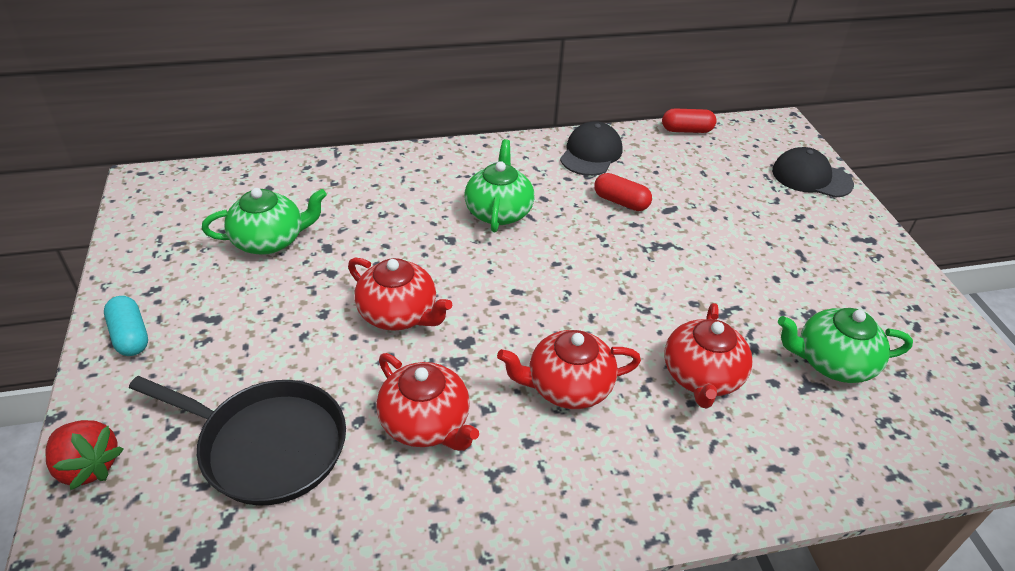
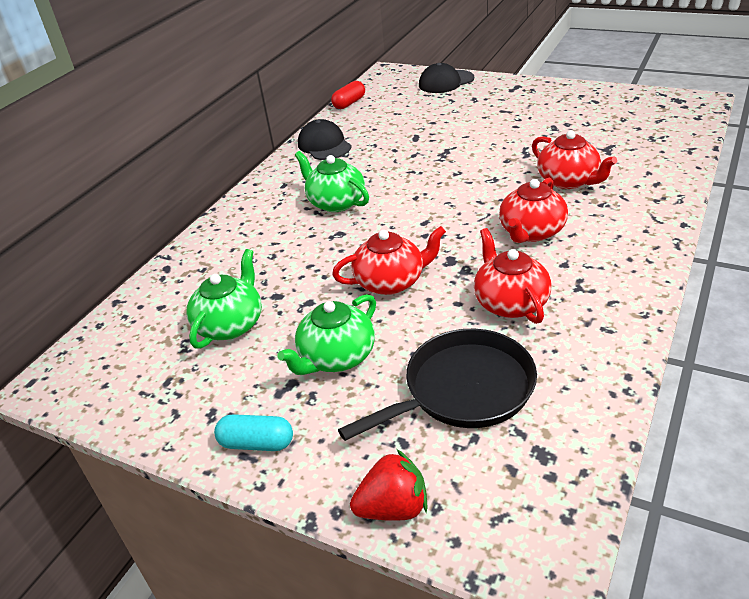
camera: 45 degrees left, 5 degrees down
(426, 423) = (510, 302): red teapot -> red teapot turned 105 degrees counterclockwise
(621, 202) = (387, 152): red capsule -> none
(832, 362) = (597, 135): green teapot -> green teapot (336, 357)

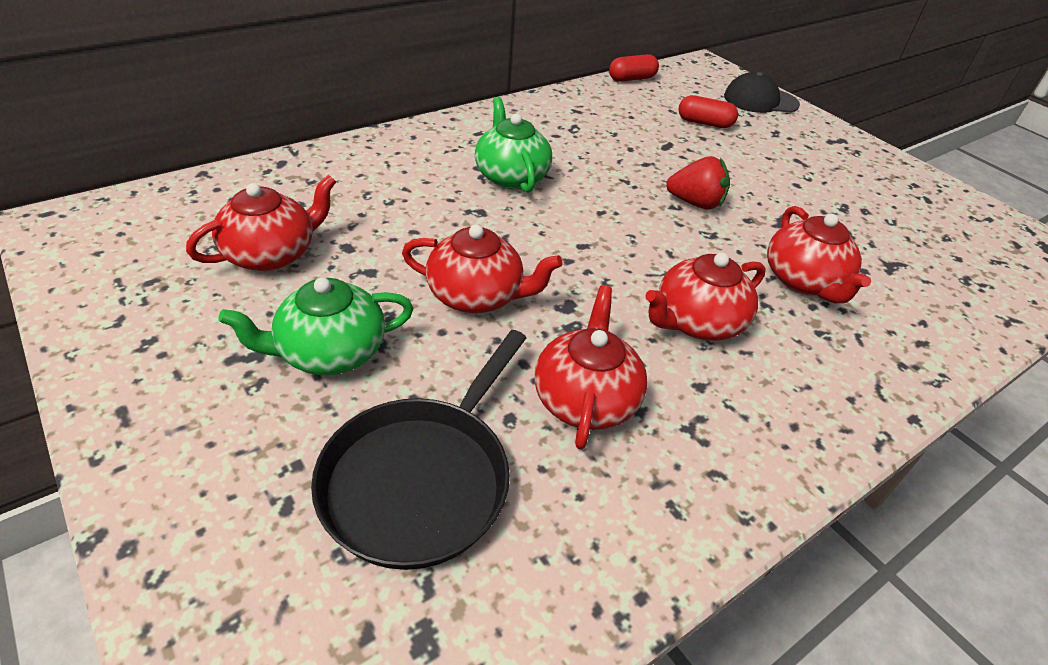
camera: 20 degrees right, 5 degrees up
(231, 324) = (272, 254): green teapot -> red teapot
(256, 443) = (148, 405): turquoise capsule -> none
(324, 145) = (562, 110): black cap -> none
(393, 508) = (186, 588): red strawberry -> red strawberry (695, 203)
(425, 112) = (704, 123): none -> red capsule
(463, 389) = (421, 480): black pan -> black pan turned 120 degrees clockwise

